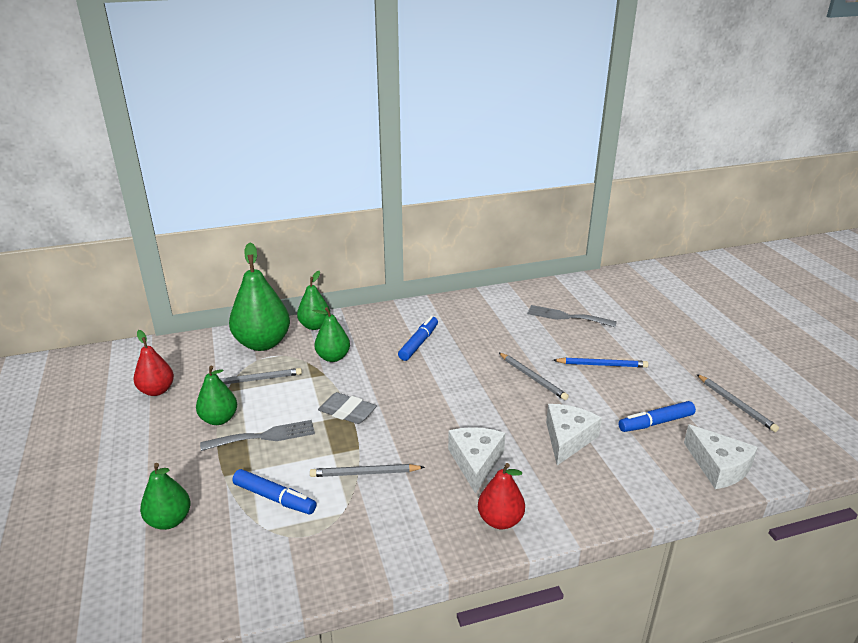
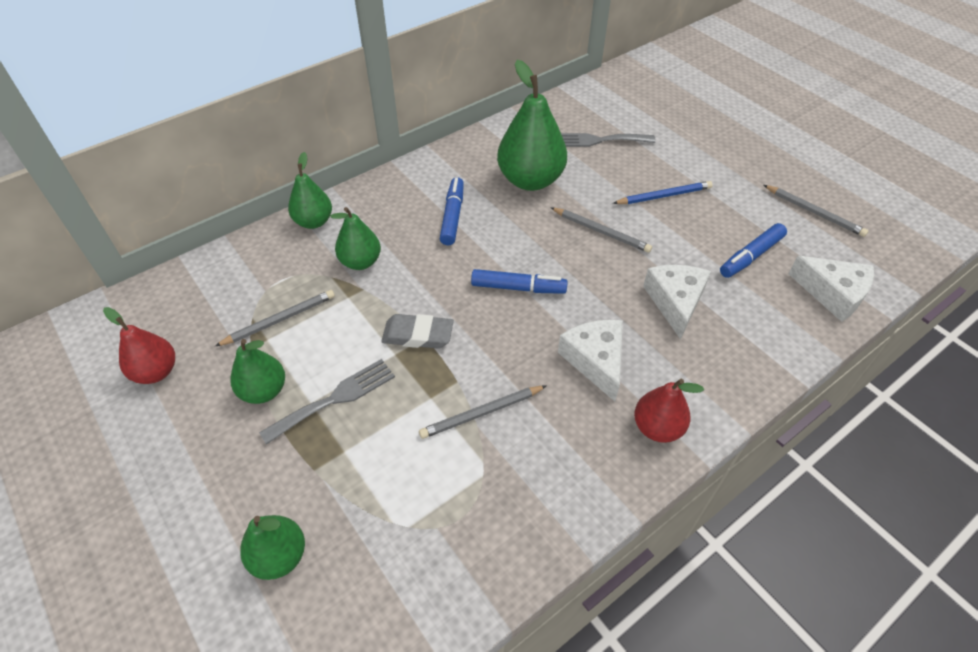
camera: 20 degrees left, 20 degrees up
(263, 343) = (260, 264): green pear -> green pear (530, 180)
(274, 498) = (394, 481): blue marker -> blue marker (518, 288)

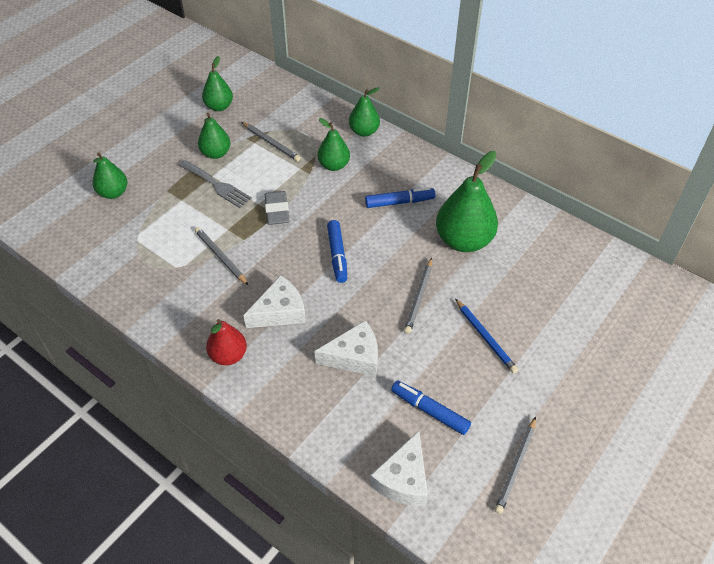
camera: 75 degrees right, 0 degrees up
(156, 372) = (219, 106): red pear -> green pear
(598, 140) = (543, 278): grey fork -> none

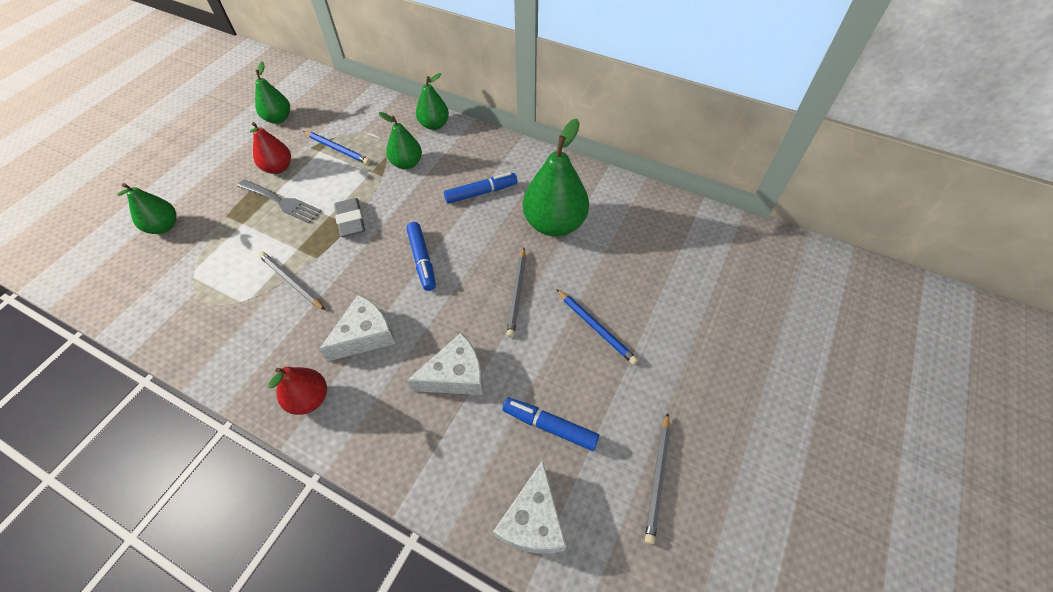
camera: 10 degrees left, 5 degrees up
(216, 153) = (278, 168): green pear -> red pear
(271, 143) = (337, 149): grey pencil -> blue pencil

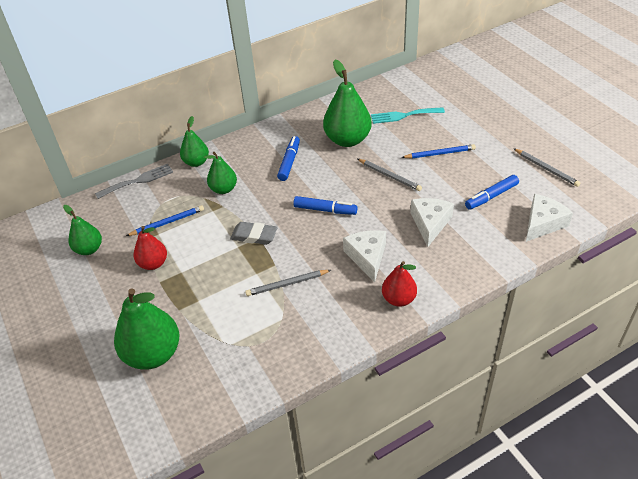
camera: 55 degrees left, 10 degrees down
(164, 226) = (153, 354): green pear -> green pear, size x1.71
(282, 202) = (196, 270): grey fork -> grey fork (138, 181)
(533, 520) = (542, 223): white cheese -> white cheese turned 90 degrees counterclockwise
(641, 256) = (403, 115): none -> turquoise fork

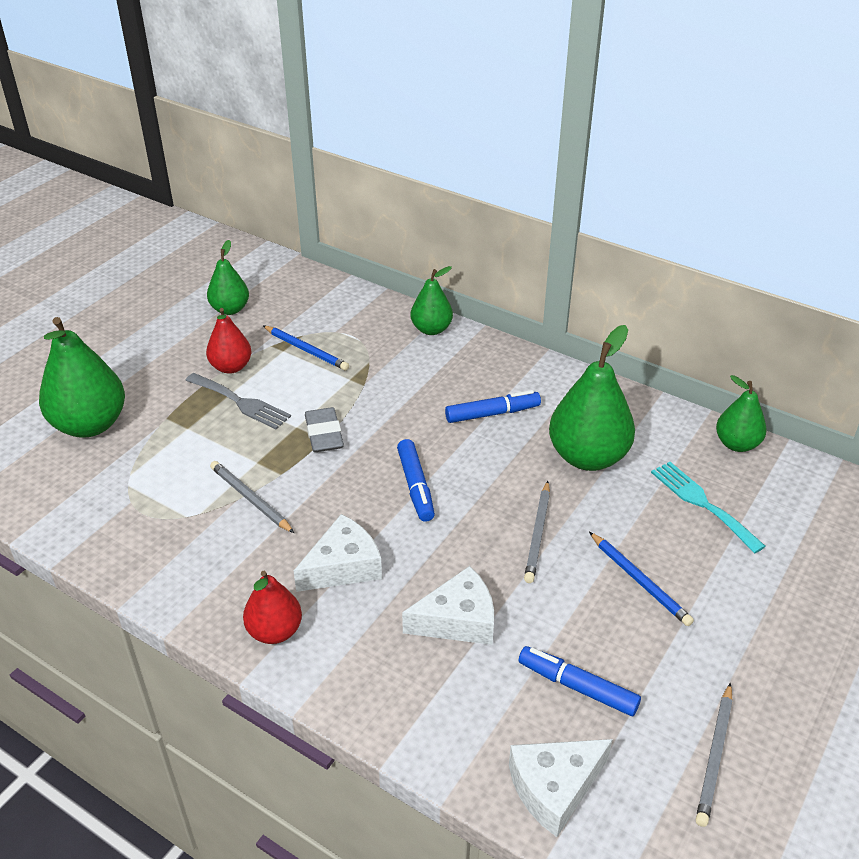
camera: 60 degrees right, 5 degrees down
(138, 181) = (365, 297): grey fork -> grey fork (241, 402)
(223, 189) = (396, 373): green pear -> green pear (737, 444)
(542, 223) = (554, 788): white cheese -> white cheese turned 135 degrees clockwise

